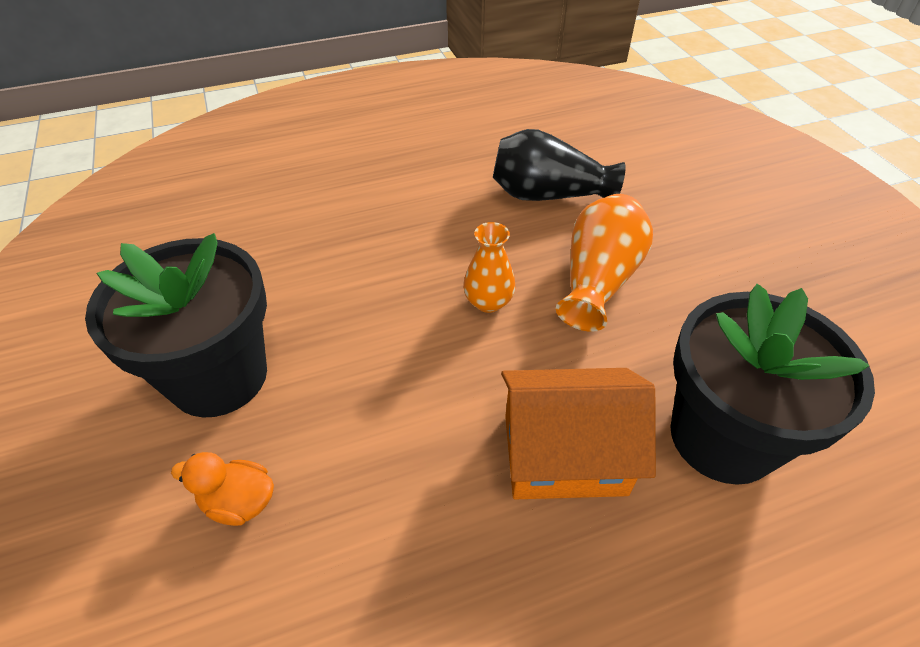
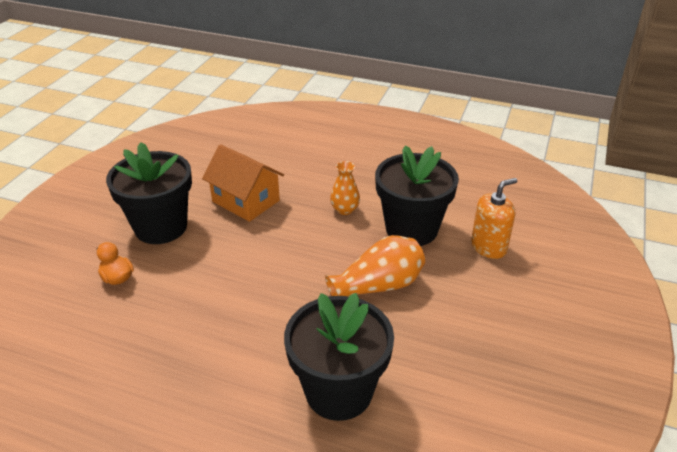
camera: 40 degrees right, 10 degrees down
(488, 302) = (307, 263): orange vase -> orange vase (345, 209)
(548, 195) = (411, 229): black vase -> black flower pot
(564, 454) = (255, 346): orange house -> orange house (246, 201)
(642, 173) = (488, 247): none -> orange soap dispenser

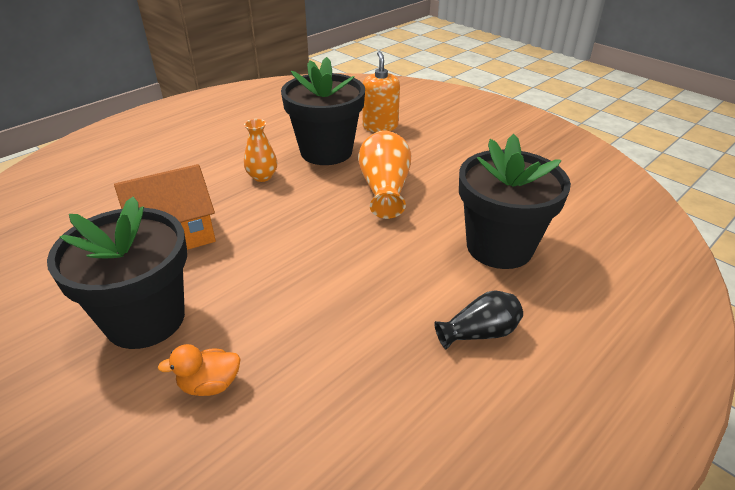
camera: 65 degrees left, 0 degrees up
(215, 403) = (479, 333): none -> black vase

